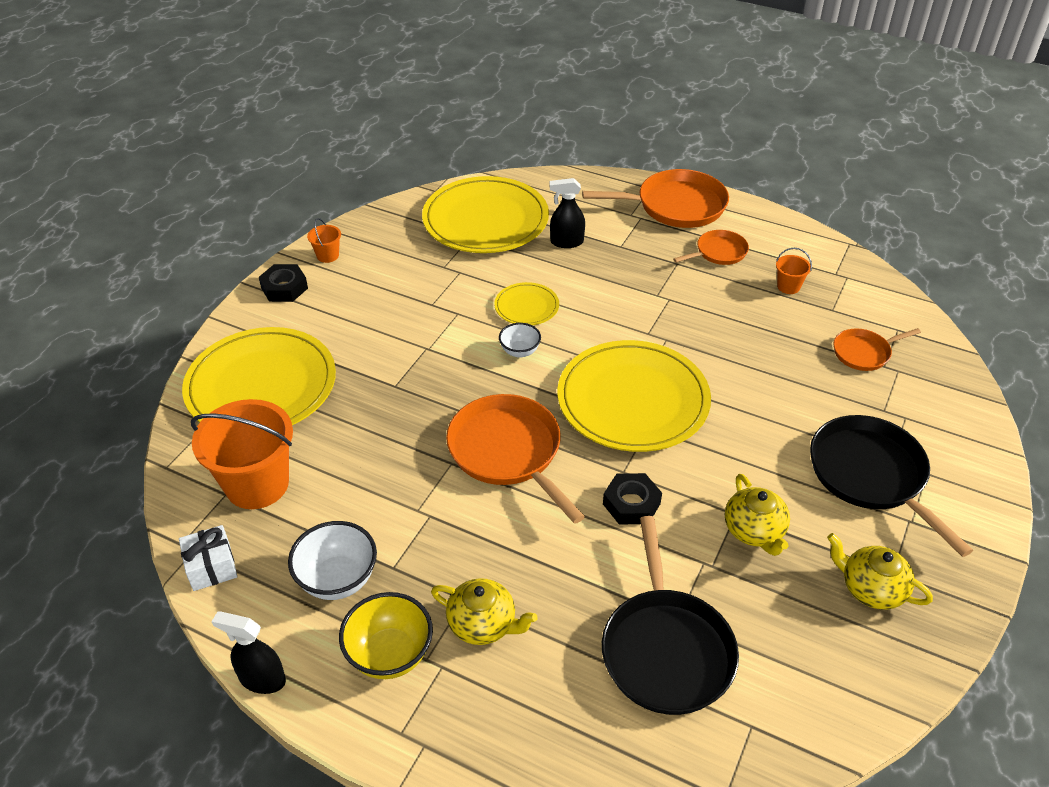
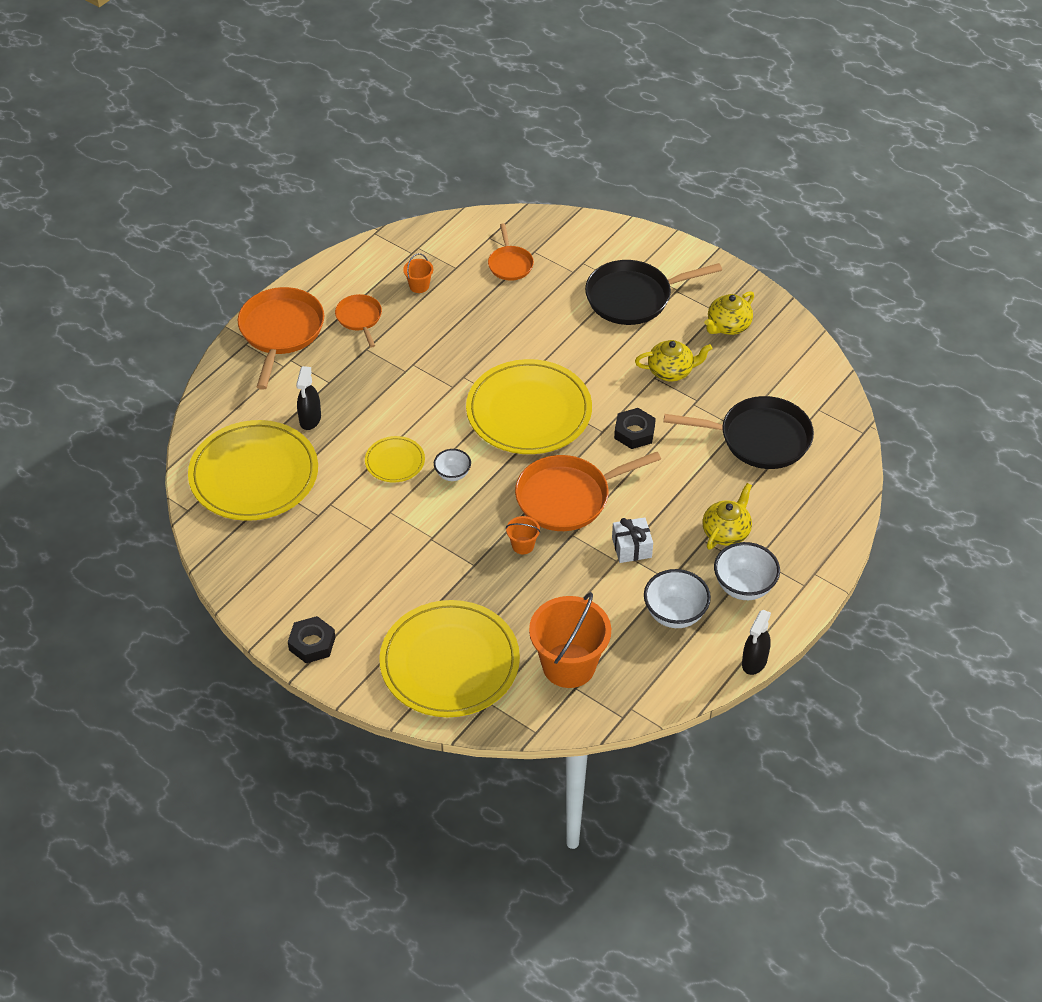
camera: 80 degrees left, 5 degrees up
(211, 567) = (649, 695): white gift -> white gift (631, 547)
(327, 255) = (270, 606): orange bucket -> orange bucket (523, 545)
(390, 655) = (744, 587): yellow bowl -> white bowl

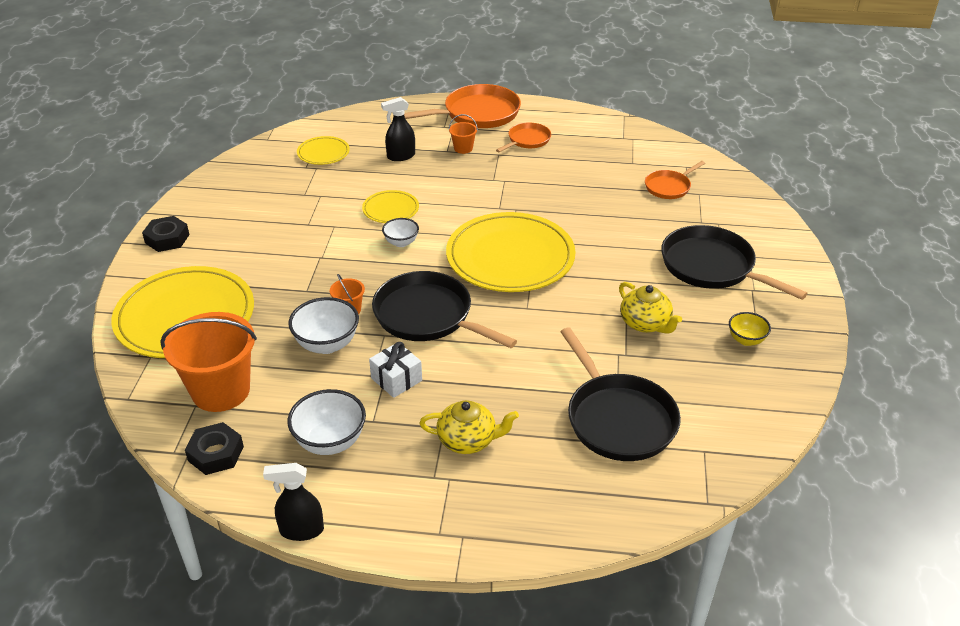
camera: 60 degrees right, 10 degrees down
(254, 475) = (323, 153): yellow plate -> yellow plate, size x0.47
(419, 286) = (592, 153): orange bucket -> orange bucket (463, 148)
(568, 497) = (427, 316): orange pan -> black pan
(634, 432) = (544, 328): black nut -> black nut (216, 453)
(728, 326) = (746, 340): yellow teapot -> yellow bowl
(744, 587) = (402, 482): white bowl -> white bowl (327, 344)

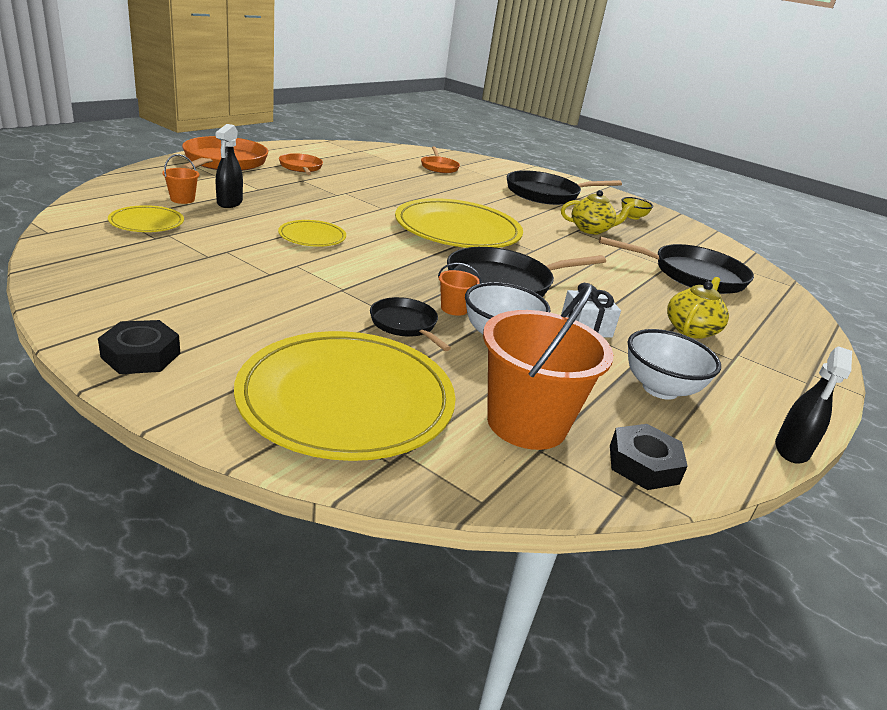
camera: 65 degrees left, 10 degrees down
(299, 300) = (405, 325): none -> black pan
(401, 242) = (375, 252): white bowl -> none
(463, 148) = (267, 184): orange bucket -> orange bucket (182, 199)

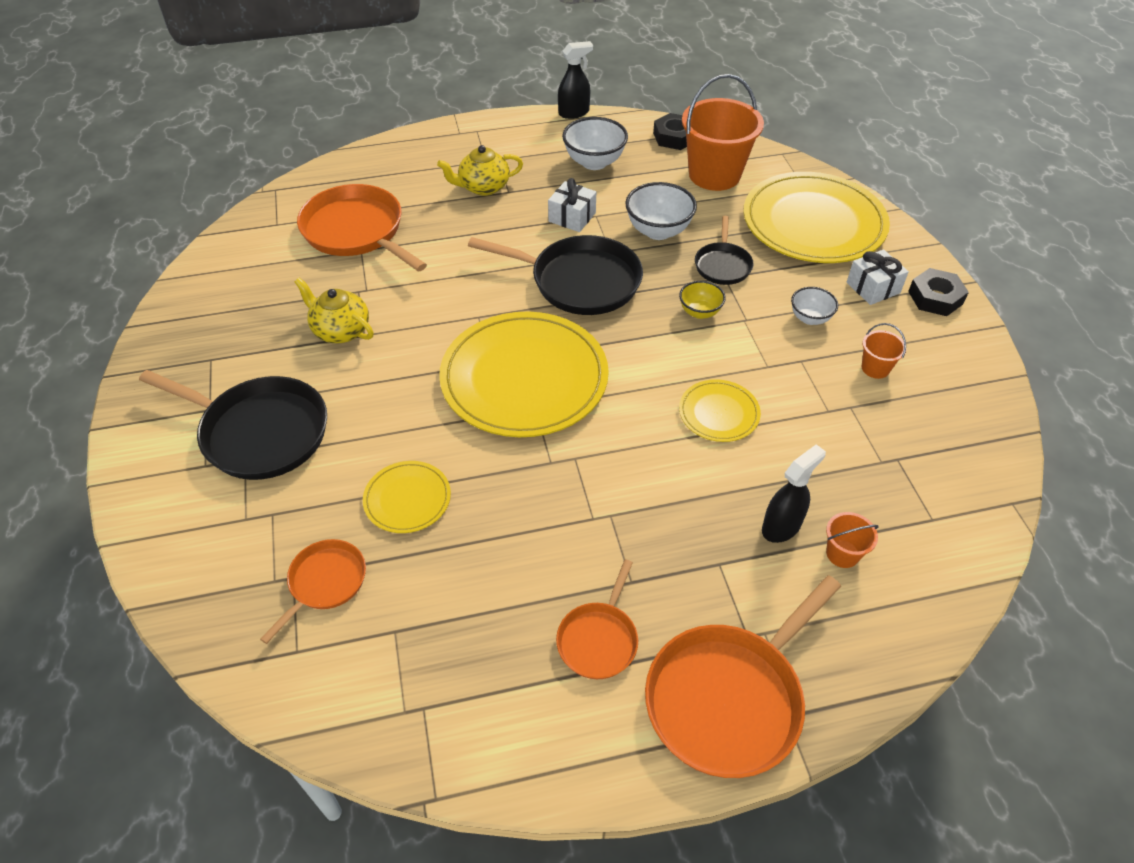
camera: 135 degrees left, 20 degrees up
(147, 222) = (901, 497): yellow plate -> yellow plate (407, 499)
(227, 346) = (873, 288): none -> white gift
(282, 303) = (810, 318): none -> white bowl
(454, 308) = (664, 268): orange bucket -> orange bucket (875, 368)
(633, 217) = (225, 339): yellow bowl -> yellow bowl (699, 312)
(693, 275) = (357, 231): black pan -> orange pan

